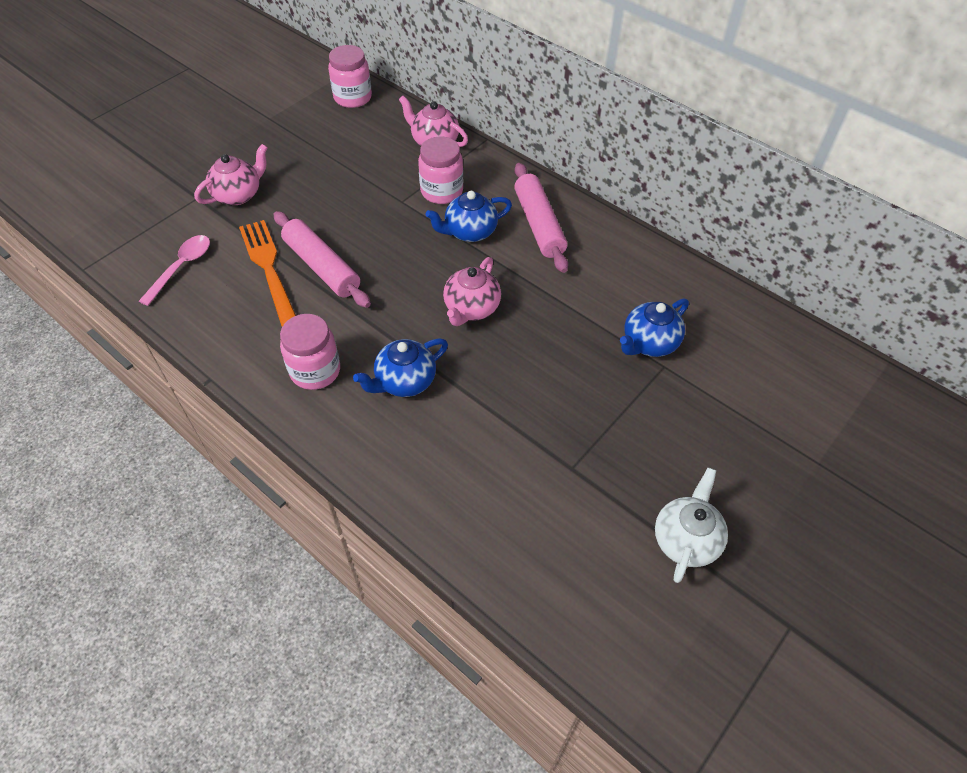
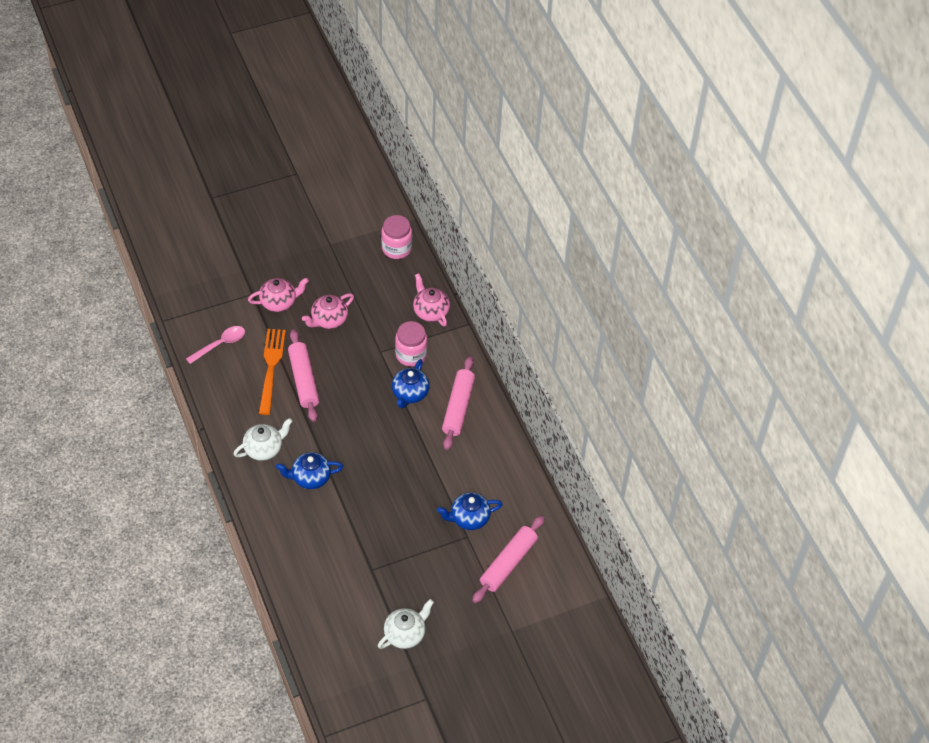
camera: 25 degrees right, 0 degrees up
(315, 371) = (264, 449): pink jar -> white teapot
(469, 232) = (410, 394): blue teapot -> blue teapot turned 75 degrees counterclockwise
(471, 308) = (377, 448): pink teapot -> pink teapot (329, 320)
(741, 376) = (508, 563): none -> pink rolling pin

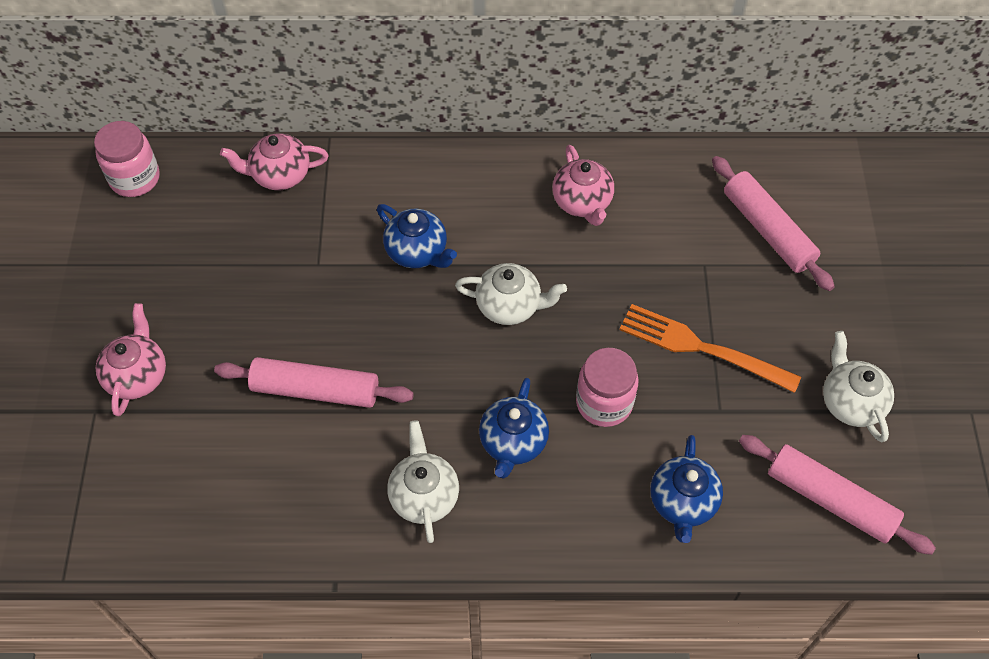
camera: 65 degrees left, 5 degrees up
(220, 344) = (171, 497): pink spoon -> none
(271, 368) = (265, 431): orange fork -> orange fork (702, 348)
(329, 320) = (216, 314): pink teapot -> pink teapot (582, 202)
(394, 449) = (509, 306): none -> white teapot
(411, 355) = (346, 226): pink jar -> pink jar (604, 403)
(458, 407) = (472, 199): pink rolling pin -> pink rolling pin (830, 499)
(469, 518) = (673, 251): blue teapot -> blue teapot (682, 502)

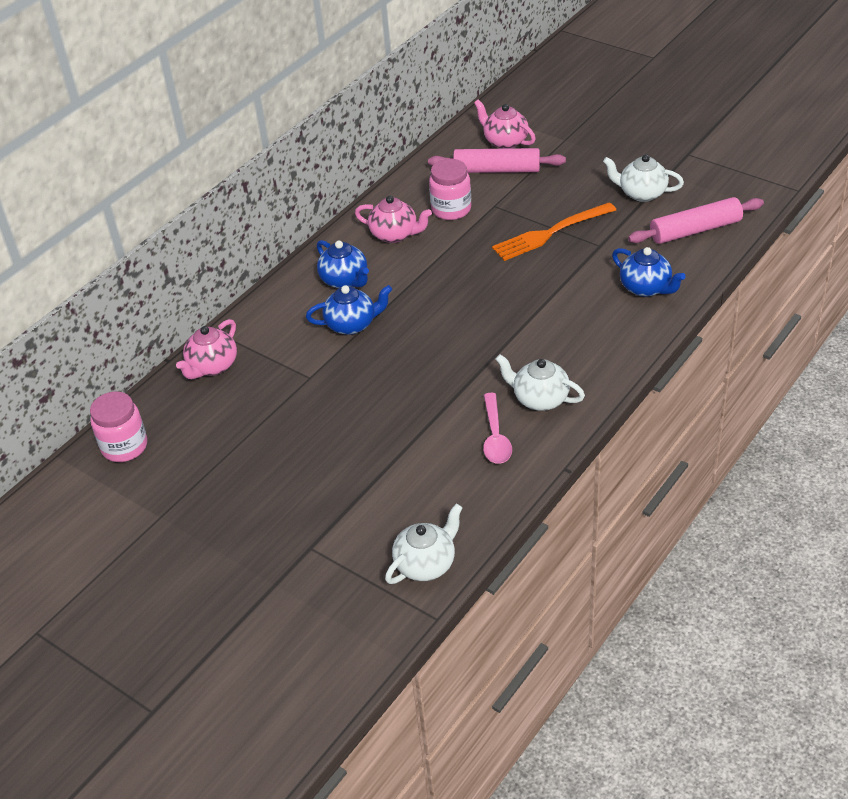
camera: 50 degrees left, 15 degrees down
(137, 376) = (304, 511): pink teapot -> pink teapot (505, 141)
(315, 390) = (410, 419): pink rolling pin -> none
(340, 485) = (495, 436): none -> pink spoon
(509, 306) = (438, 300): white teapot -> white teapot (426, 564)
(513, 442) = (539, 342): blue teapot -> blue teapot (345, 280)
(604, 403) = (549, 290): pink jar -> pink jar (451, 209)

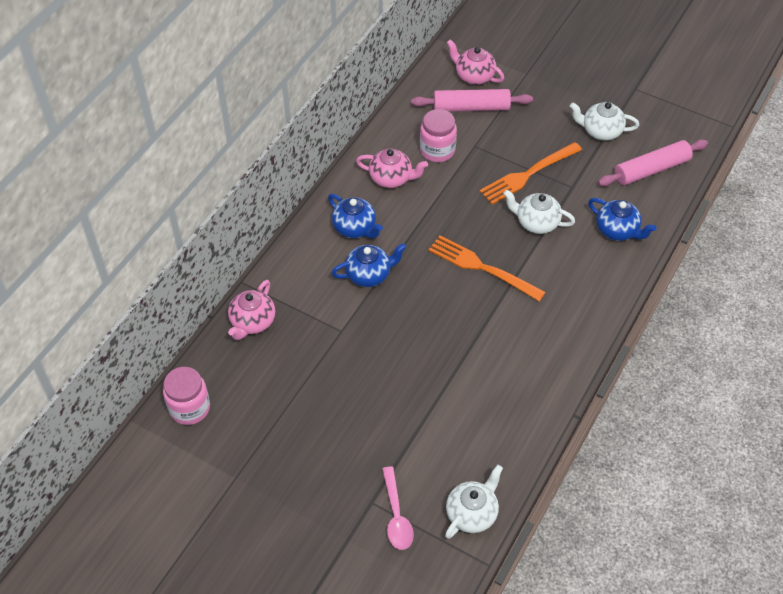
camera: 10 degrees left, 10 degrees up
(482, 321) = (482, 268): none -> orange fork
(495, 436) = (511, 385): pink spoon -> pink spoon (396, 515)
(540, 399) = (543, 346): white teapot -> white teapot (536, 222)

